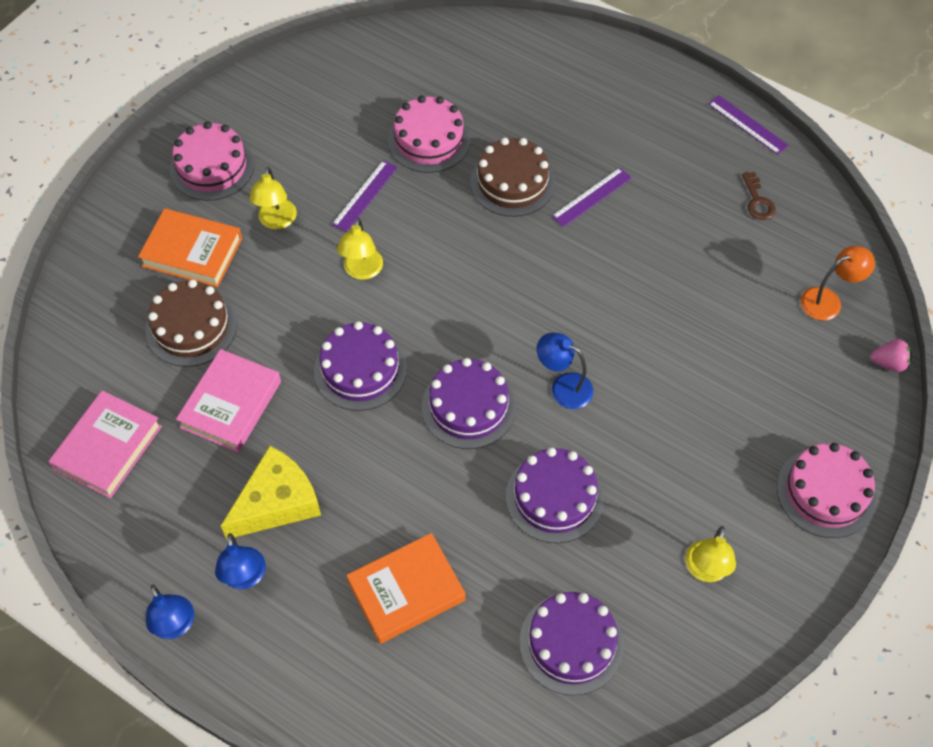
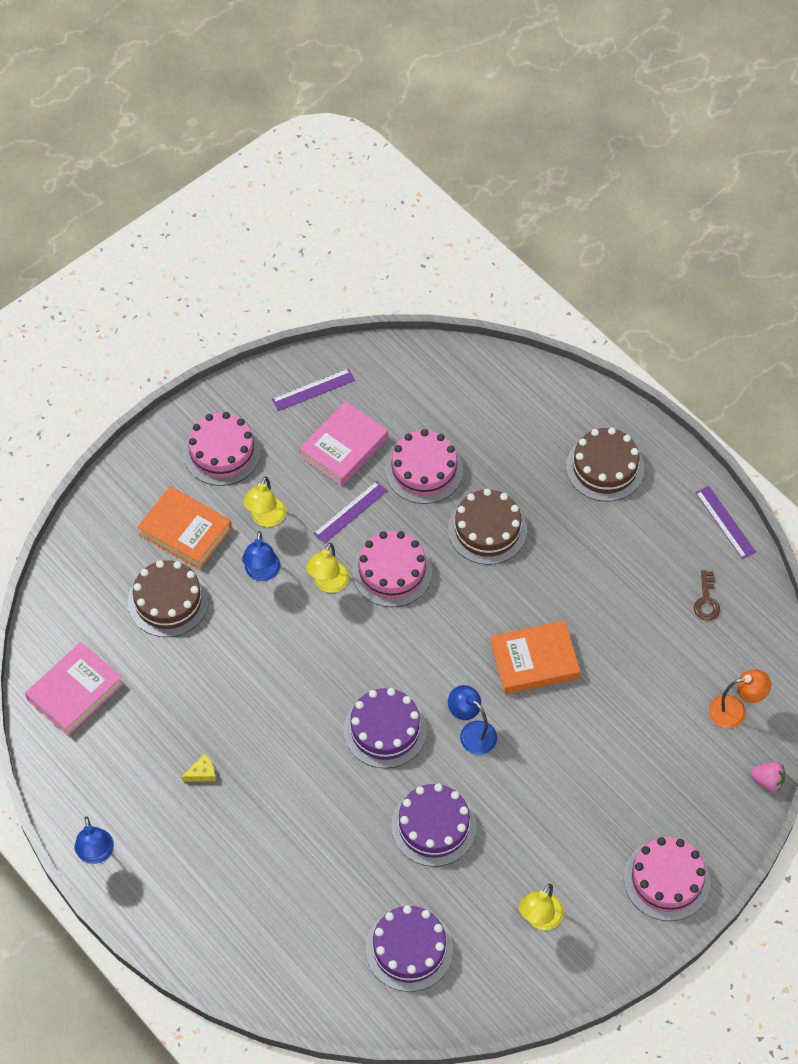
camera: 15 degrees right, 0 degrees up
(231, 404) = (185, 679): pink book -> pink book (344, 447)
(245, 578) = (160, 829): blue lamp -> blue lamp (262, 573)
(277, 502) = (202, 773): yellow cheese -> yellow cheese, size x0.41
(360, 369) = (302, 674): purple cake -> none
(406, 591) = (288, 873): orange book -> orange book (534, 661)
(426, 244) = (392, 571): none -> pink cake
(591, 197) = (555, 561): purple ruler -> purple ruler (313, 390)
(611, 100) = (605, 467): none -> brown cake

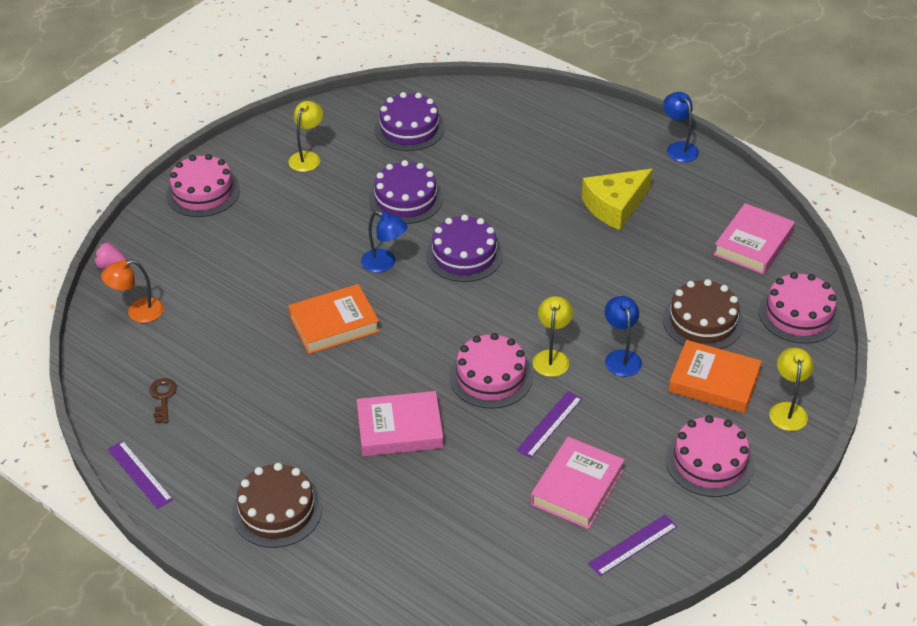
camera: 170 degrees right, 15 degrees down
(202, 773) = (615, 206): yellow cheese -> yellow cheese, size x2.46
(266, 519) = (636, 405): yellow lamp -> yellow lamp (788, 410)
(424, 470) = (481, 477): pink cake -> pink cake (799, 314)
(487, 529) = (400, 429): brown cake -> pink book

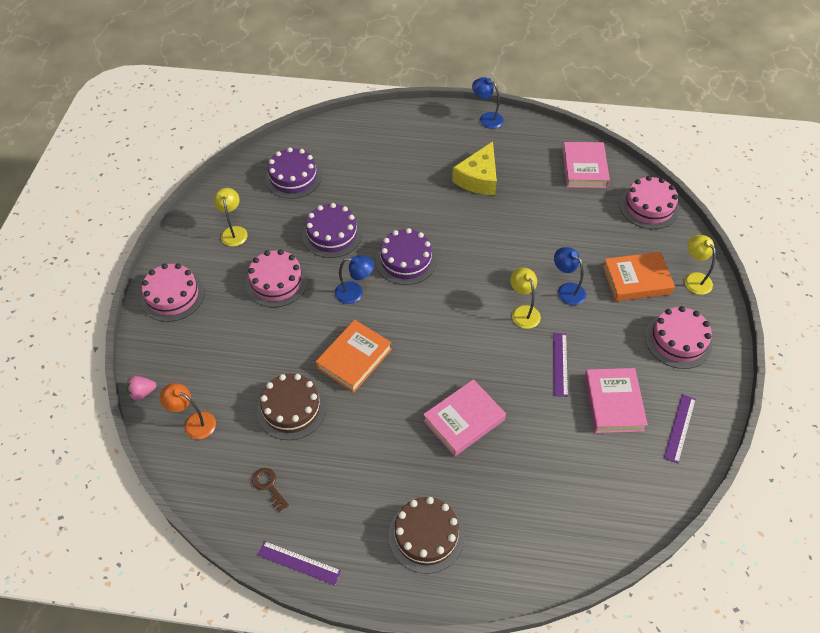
camera: 30 degrees left, 10 degrees up
(137, 312) = (194, 422): orange lamp -> orange lamp turned 75 degrees clockwise
(491, 377) = (494, 347): pink cake -> pink cake (276, 282)
(702, 321) = (596, 239): brown cake -> brown cake (291, 408)

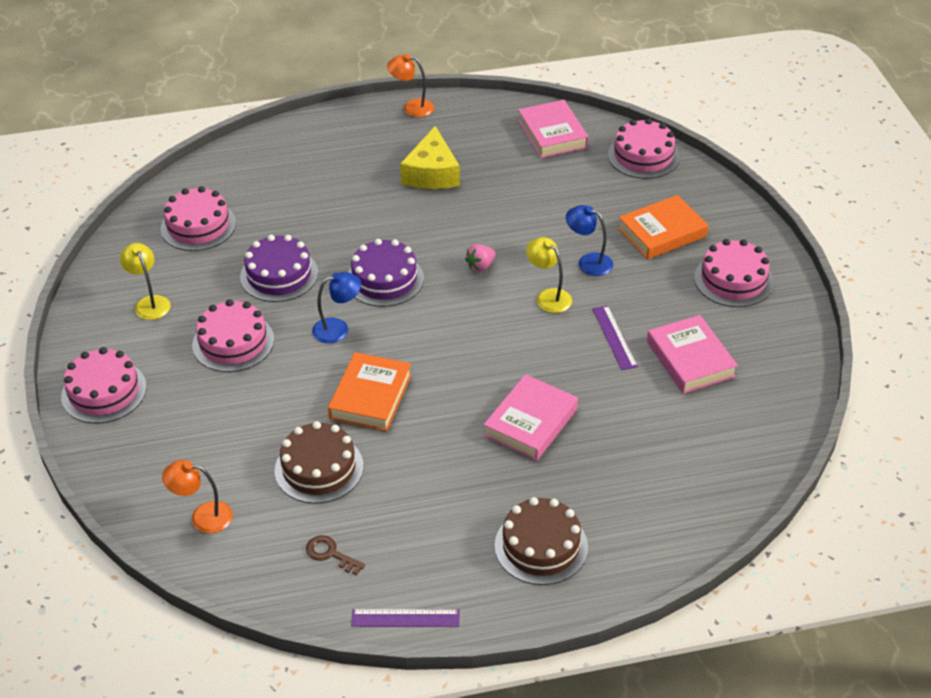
camera: 20 degrees left, 10 degrees down
(142, 392) = (118, 505): pink strawberry -> pink strawberry (480, 266)
(293, 177) = (198, 226): purple cake -> pink cake
(487, 118) = (412, 107): blue lamp -> orange lamp
(680, 428) = (772, 363): purple ruler -> none
(694, 279) = (724, 215): yellow lamp -> none

